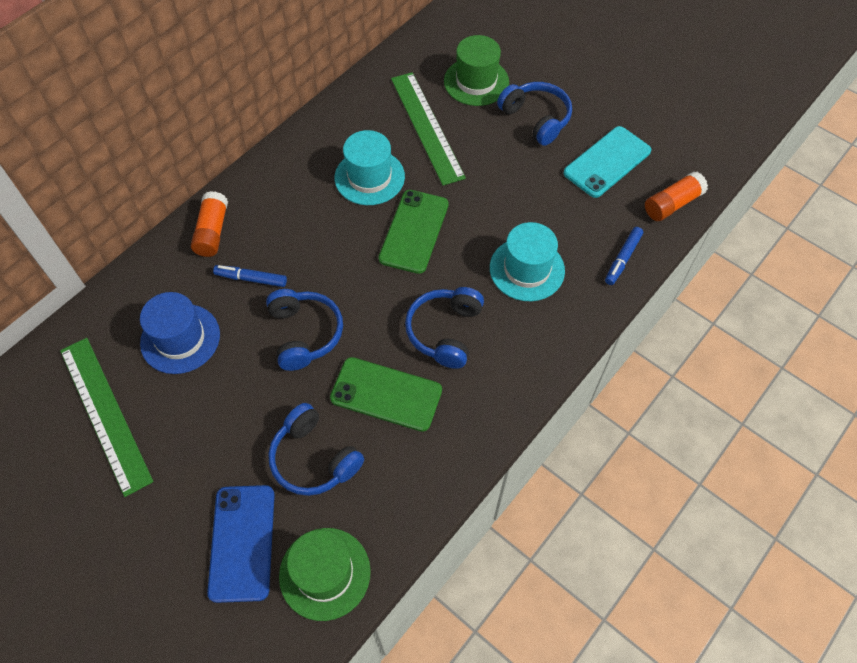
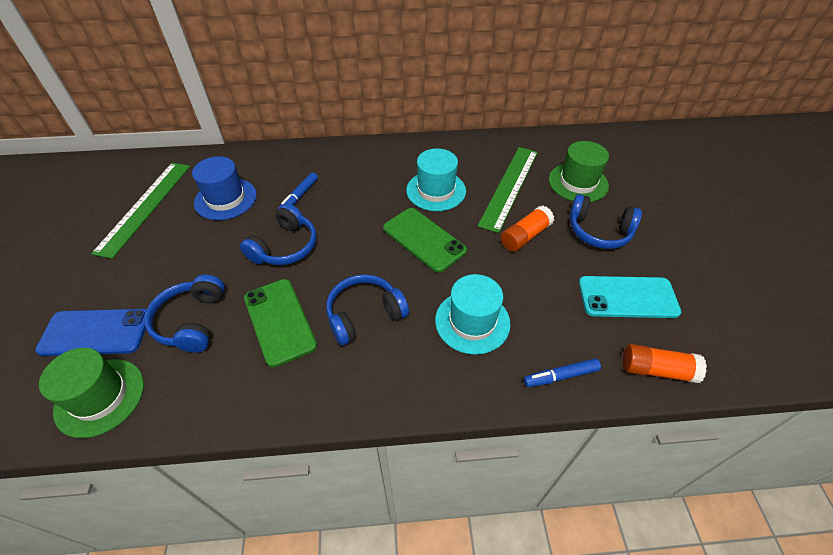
camera: 45 degrees right, 10 degrees down
(212, 231) = (313, 159): orange glue stick -> orange glue stick (525, 236)
(242, 542) = (95, 332): blue phone -> blue phone turned 45 degrees clockwise
(251, 279) = (299, 196): blue marker -> blue marker turned 120 degrees counterclockwise
(414, 231) = (424, 239): green phone -> green phone turned 75 degrees clockwise
(536, 119) = (599, 231): blue headphones -> blue headphones turned 105 degrees clockwise

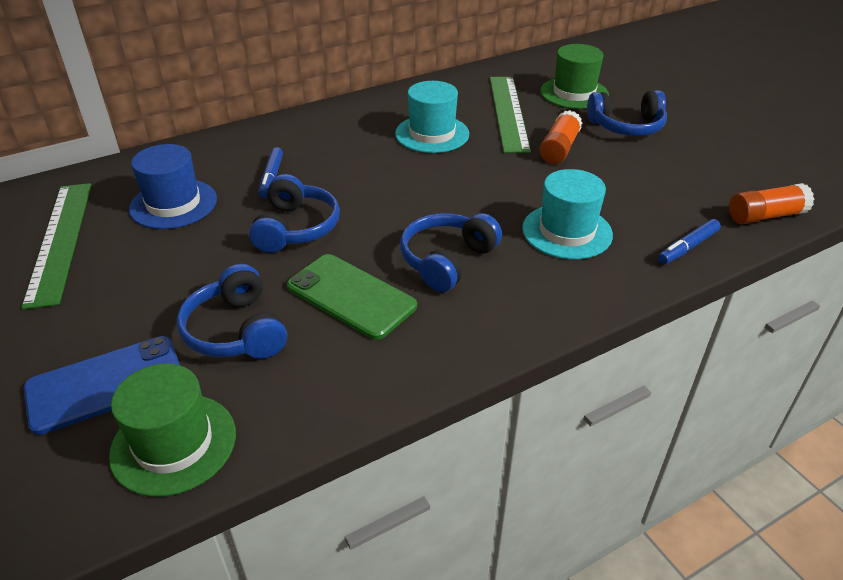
camera: 25 degrees left, 10 degrees down
(424, 239) = (456, 178): green phone -> none
(627, 297) = (695, 170): turquoise phone -> none

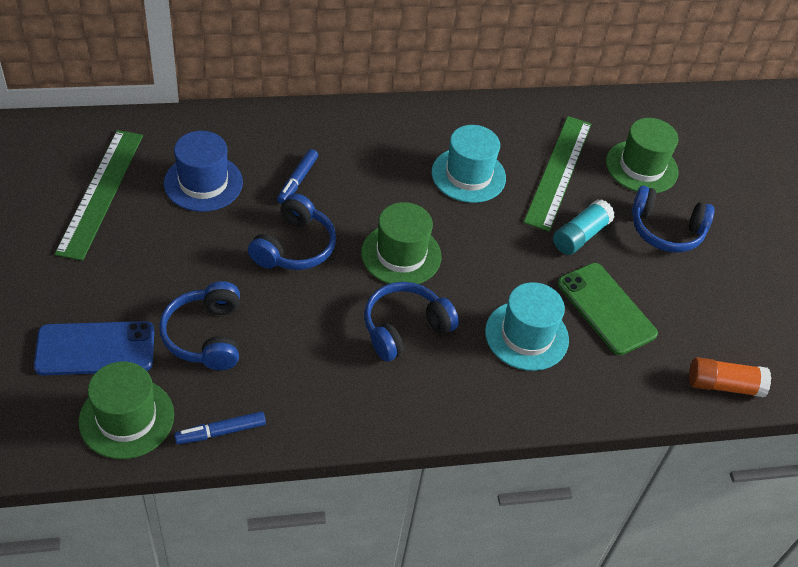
camera: 15 degrees right, 10 degrees up
(351, 296) = (308, 335): green phone -> green phone (606, 309)
(406, 205) = (401, 255): none -> green hat
(559, 148) = (580, 236): orange glue stick -> turquoise glue stick
(687, 247) = (624, 392): blue marker -> blue marker (221, 432)

